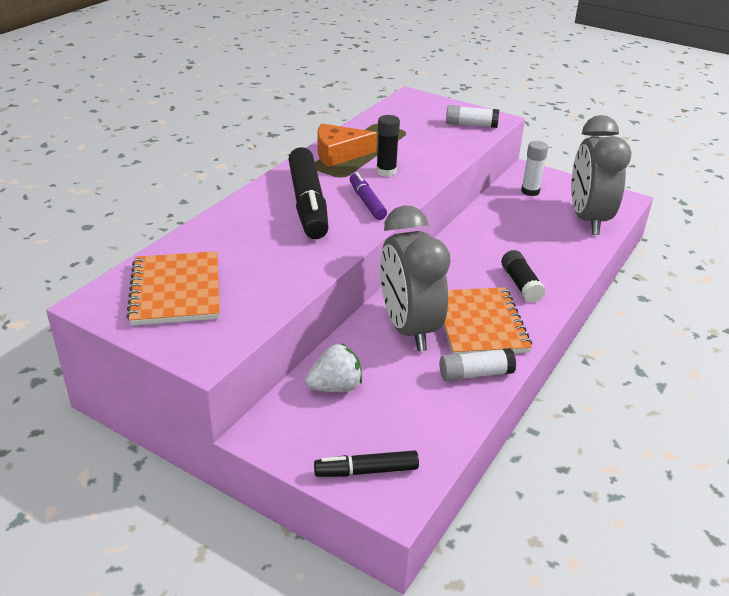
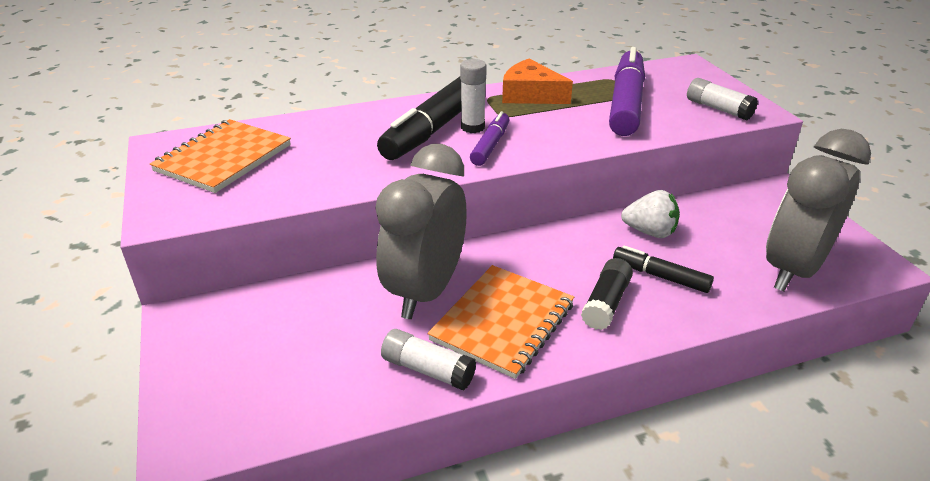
camera: 40 degrees right, 0 degrees up
(335, 387) = (288, 310): white strawberry -> white strawberry (650, 232)
(366, 471) = (205, 401): black marker -> black marker (660, 276)
(386, 171) = (553, 125): black glue stick -> none
(411, 139) = (626, 103): none -> purple marker
(530, 191) = (753, 211): white glue stick -> white glue stick (472, 127)

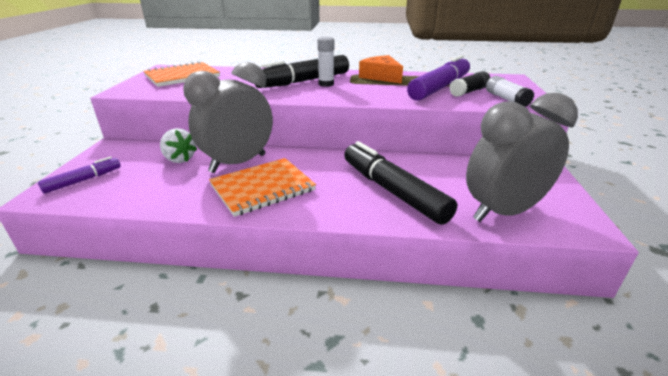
camera: 25 degrees right, 5 degrees down
(428, 369) = (193, 198): white glue stick -> none
(490, 145) = (325, 92): purple marker -> purple marker (83, 180)
(606, 303) = (338, 195): black glue stick -> black glue stick (468, 92)
(650, 232) = (411, 167): white strawberry -> white strawberry (179, 159)
(660, 276) = (392, 191): black marker -> black marker, size x1.90

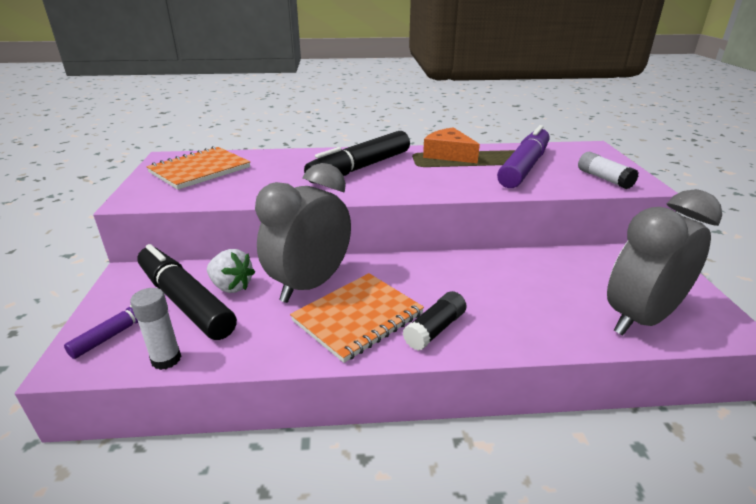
camera: 10 degrees left, 0 degrees up
(326, 84) = (390, 170): white glue stick -> white glue stick (166, 359)
(392, 191) = (511, 304): black marker -> black marker (185, 301)
(468, 92) = (558, 171): black glue stick -> black glue stick (435, 329)

